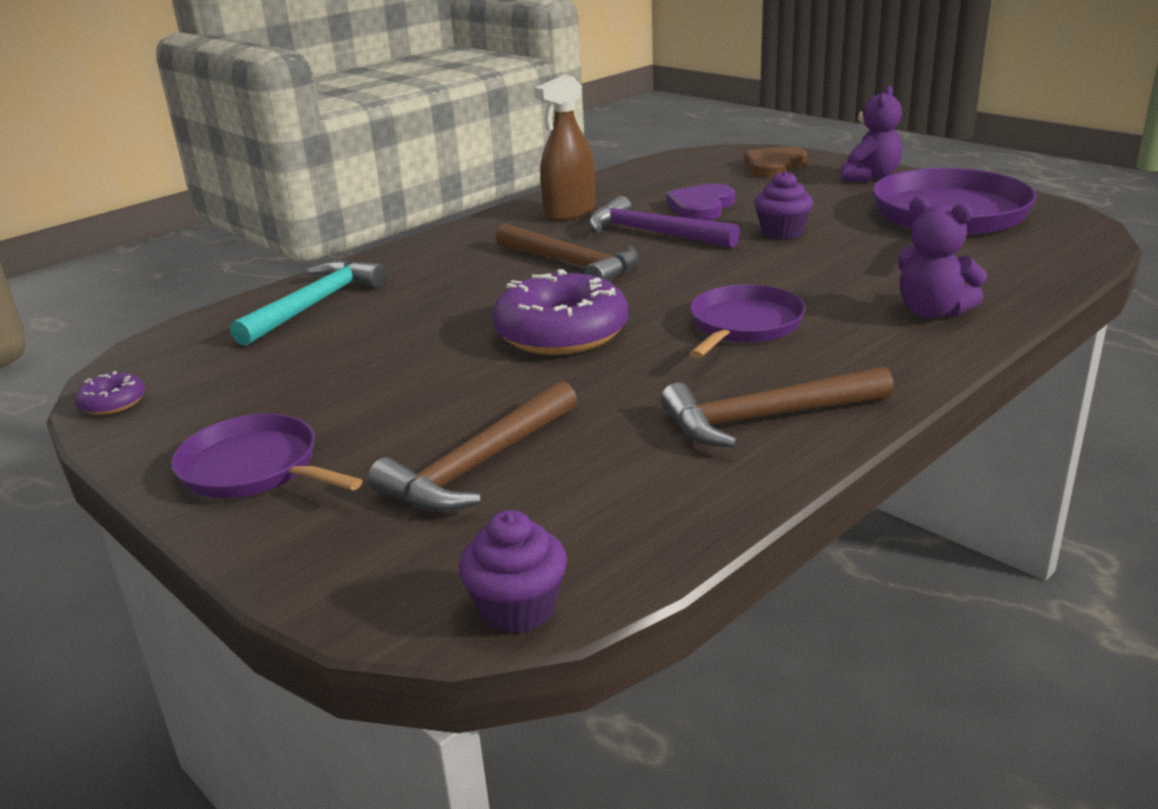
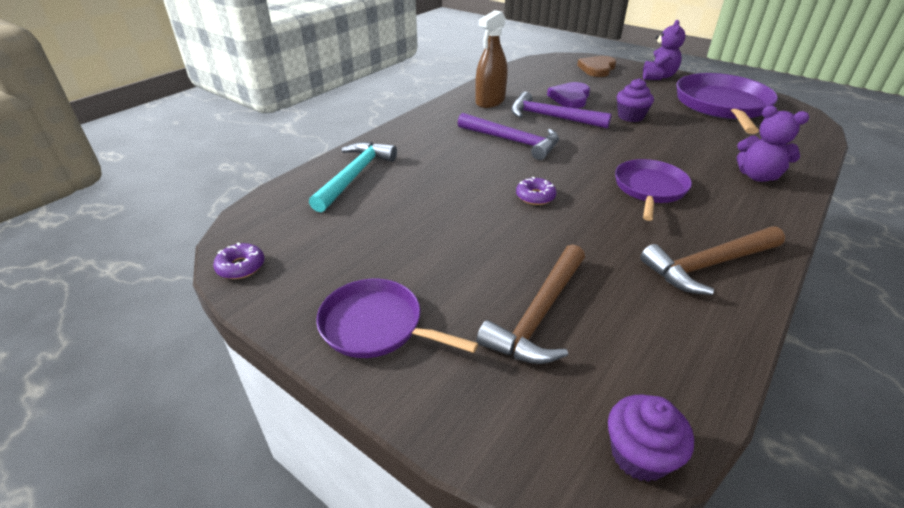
camera: 10 degrees left, 10 degrees up
(561, 332) = (535, 196): purple donut -> purple donut, size x0.45
(571, 264) = (512, 141): brown hammer -> purple hammer

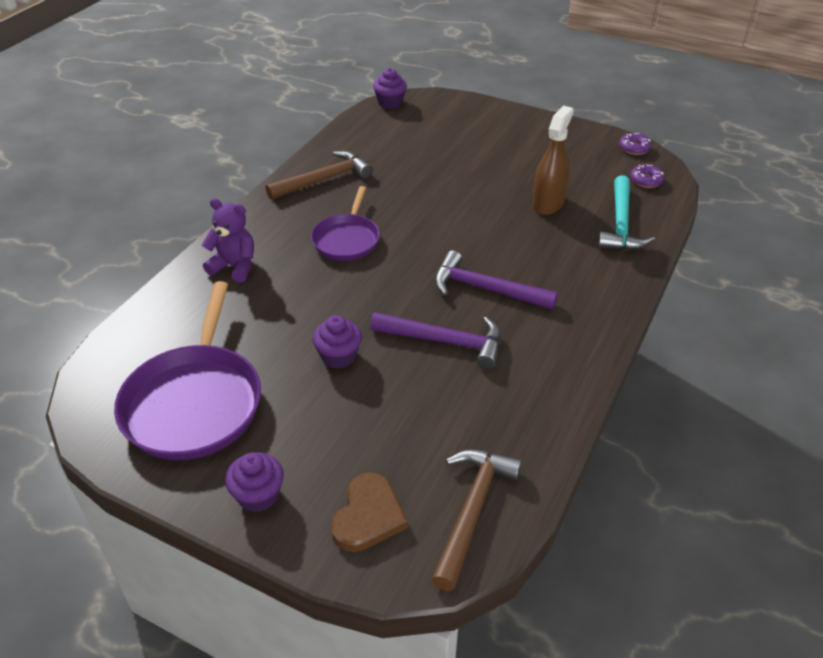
camera: 170 degrees right, 5 degrees up
(376, 325) = (527, 130): purple pan -> none
(490, 101) = (536, 369): brown spray bottle -> brown spray bottle (548, 203)
(535, 196) = (450, 220): purple donut -> purple donut (646, 180)
(538, 315) = (437, 143): brown hammer -> brown hammer (472, 511)
(570, 98) = (420, 396): purple heart -> none
(658, 77) = (258, 495): purple teddy bear -> purple cupcake

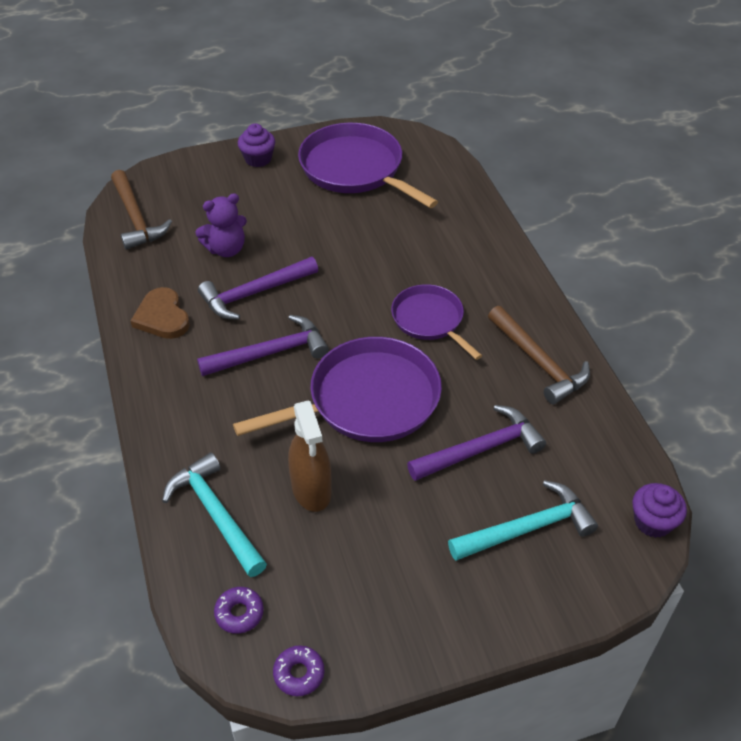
camera: 135 degrees right, 5 degrees up
(234, 266) = (470, 246): purple teddy bear -> purple teddy bear (226, 249)
(324, 179) = (538, 362): brown hammer -> brown hammer turned 45 degrees counterclockwise
(338, 356) = (311, 240): purple cupcake -> none
(368, 516) = (190, 184): brown heart -> brown heart (162, 317)
(425, 166) = (481, 449): none -> purple hammer
(452, 130) = (527, 528): none -> turquoise hammer
(456, 223) = (367, 400): none -> purple pan

